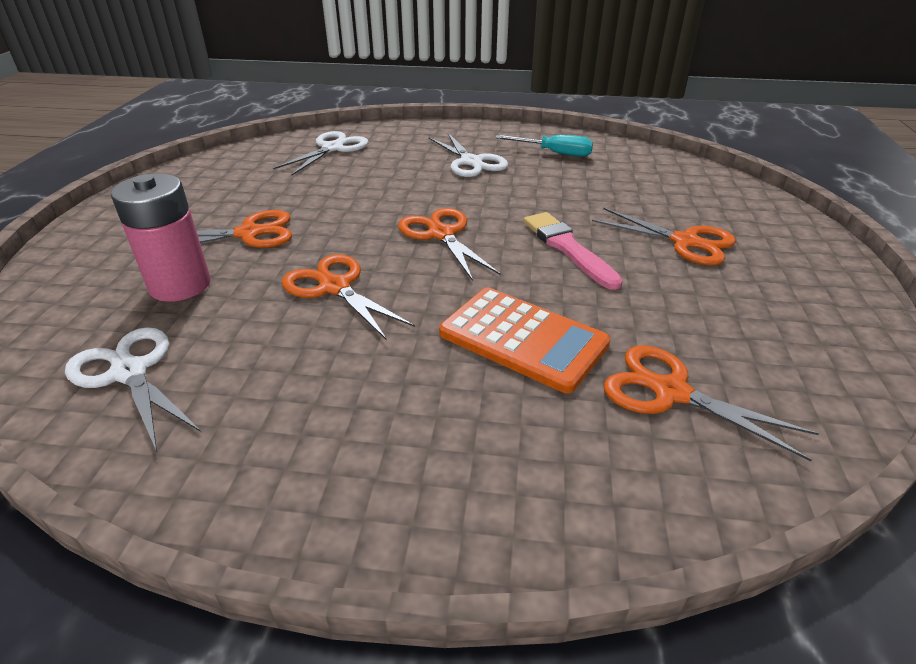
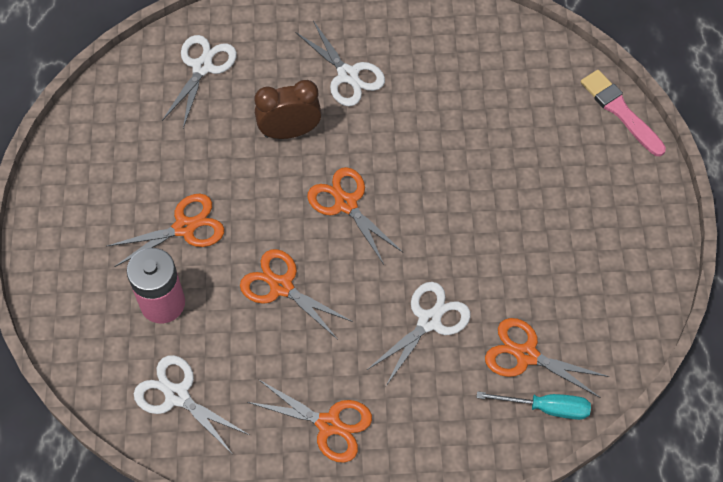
camera: 10 degrees left, 25 degrees up
(399, 186) = (290, 131): none -> brown clock
(523, 339) = (429, 321): orange calculator -> white scissors
(554, 153) = (426, 45): turquoise screwdriver -> turquoise screwdriver (546, 408)
(567, 248) = (451, 207): pink brush -> pink brush (620, 111)
(685, 242) = (544, 184): orange scissors -> orange scissors (329, 424)

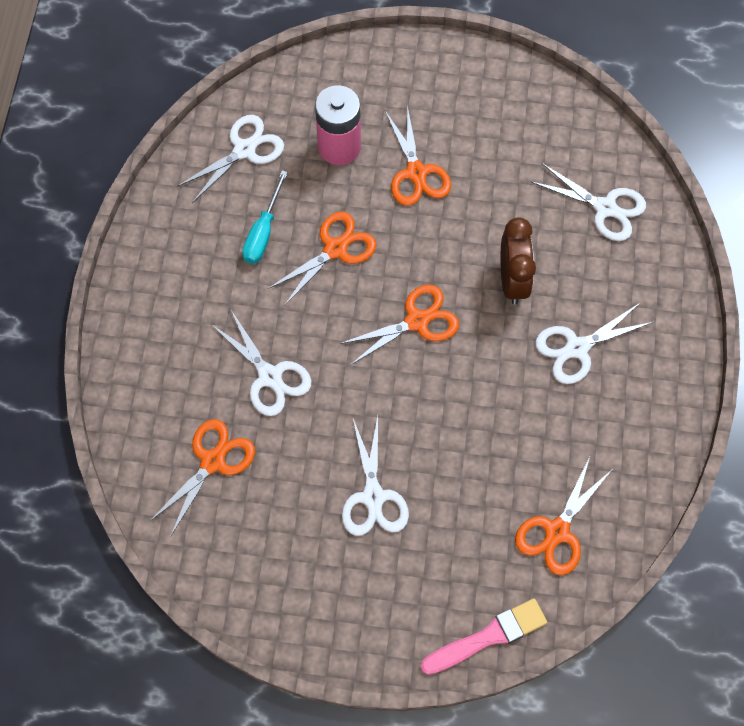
camera: 100 degrees right, 5 degrees up
(329, 424) = (186, 270): orange scissors -> orange scissors (557, 531)
(525, 213) = (373, 497): none -> white scissors
(546, 408) = (153, 468): turquoise screwdriver -> turquoise screwdriver (263, 232)

